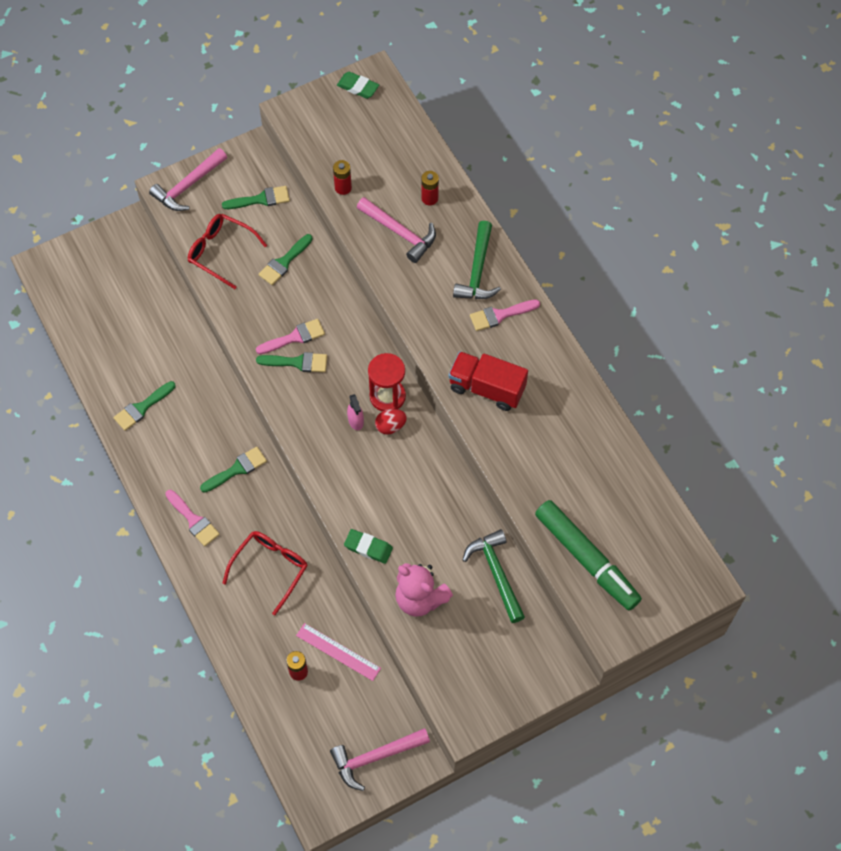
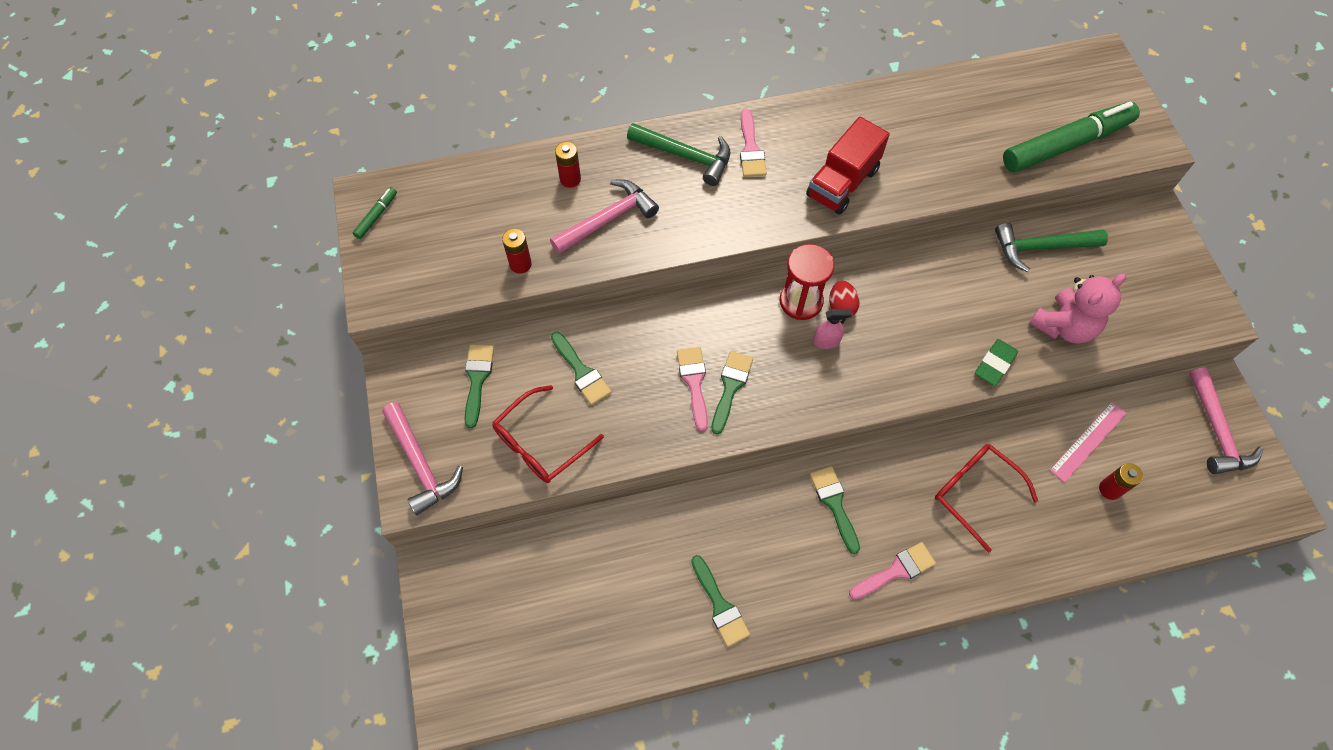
camera: 75 degrees left, 0 degrees up
(358, 87) = (376, 216): green eraser -> green marker

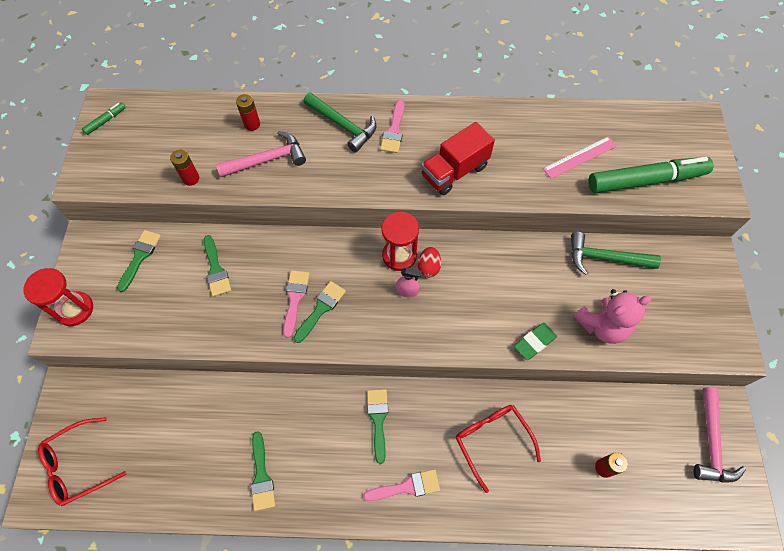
camera: 15 degrees right, 0 degrees up
(421, 464) = (75, 309): pink hammer -> red hourglass
(540, 443) = (165, 316): red glasses -> red glasses (78, 465)
(1088, 441) = (599, 423): pink ruler -> pink ruler (580, 157)

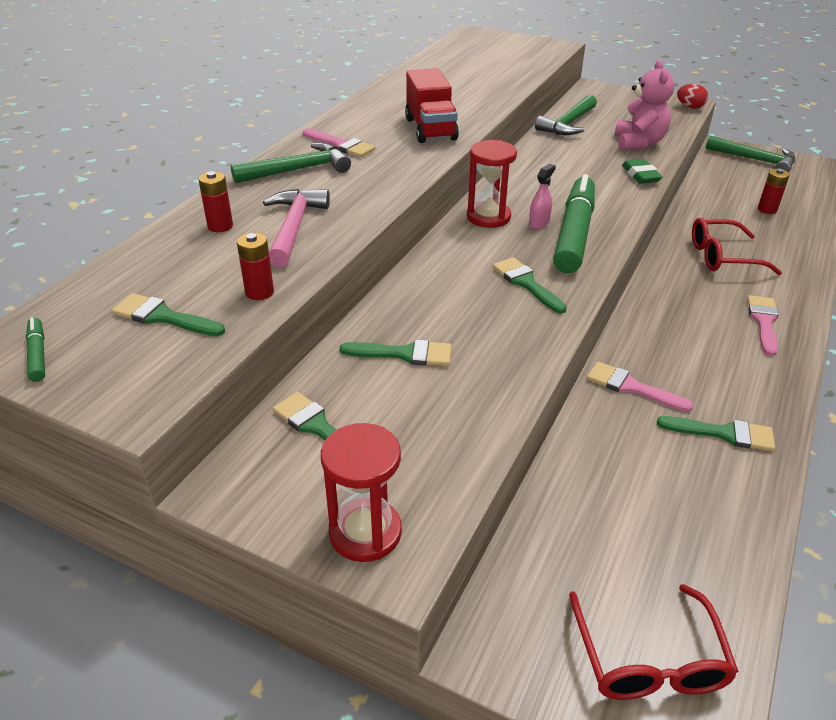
camera: 65 degrees left, 25 degrees down
(295, 298) = (498, 298): pink brush -> pink brush (631, 387)
(378, 419) = (673, 320): green brush -> green brush (163, 317)
(428, 267) = (517, 204): red egg -> red egg (690, 107)
(580, 157) = (469, 77): pink ruler -> none
(645, 180) = (518, 63): green marker -> green marker (574, 234)
(711, 443) = (755, 160): pink hammer -> green hammer

